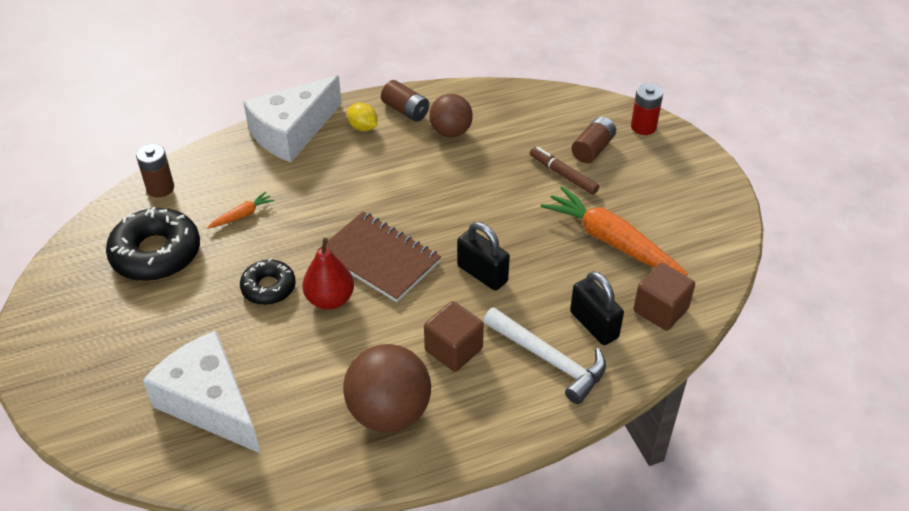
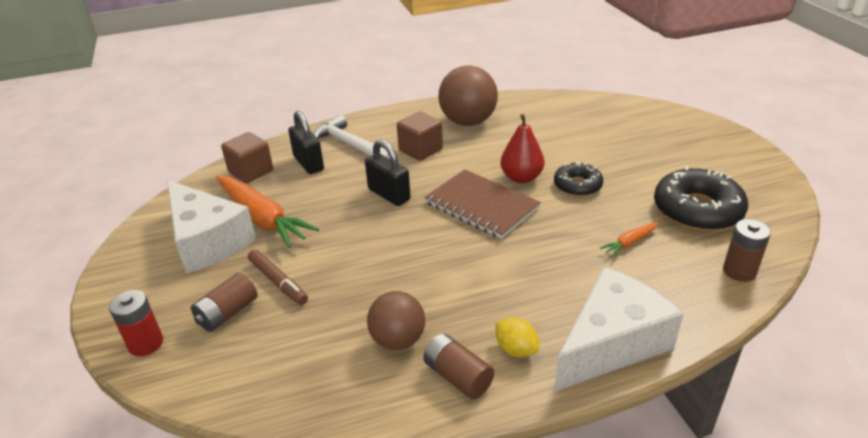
camera: 175 degrees left, 10 degrees down
(210, 403) = (593, 125): white cheese -> white cheese (207, 240)

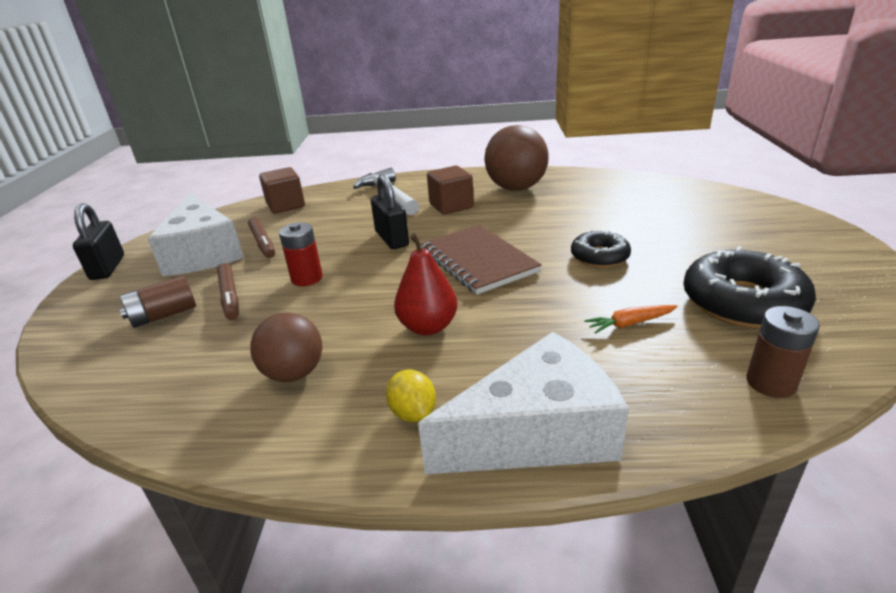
camera: 20 degrees right, 5 degrees down
(146, 343) = (77, 327): red battery -> red battery (307, 278)
(262, 218) = (263, 242): orange carrot -> brown marker
(308, 163) = (339, 205): black padlock -> black padlock (108, 267)
(458, 377) = (326, 427): brown battery -> none
(521, 178) = (539, 242): red pear -> red pear (428, 327)

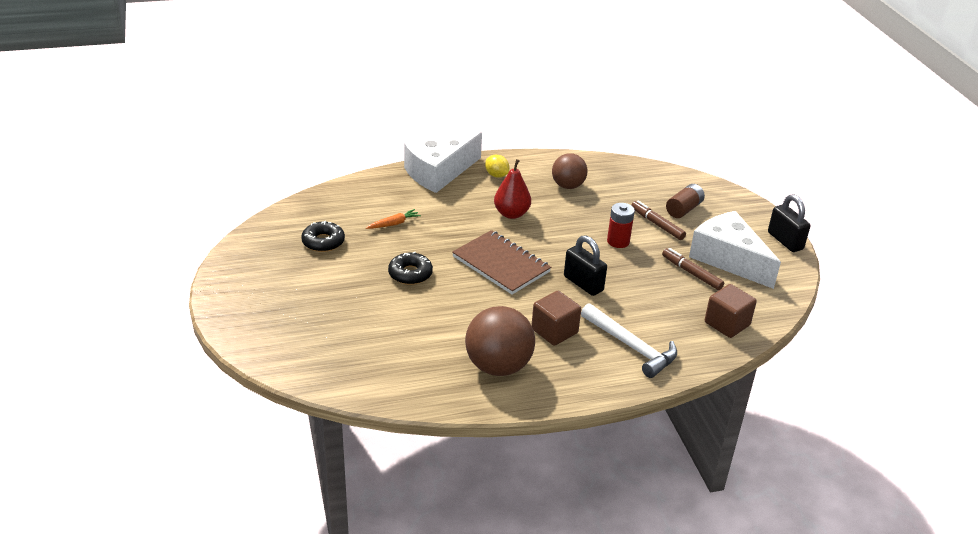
camera: 160 degrees right, 5 degrees up
(742, 302) = (323, 242): black donut -> black donut, size x0.59
(770, 383) = (330, 199): brown battery -> none

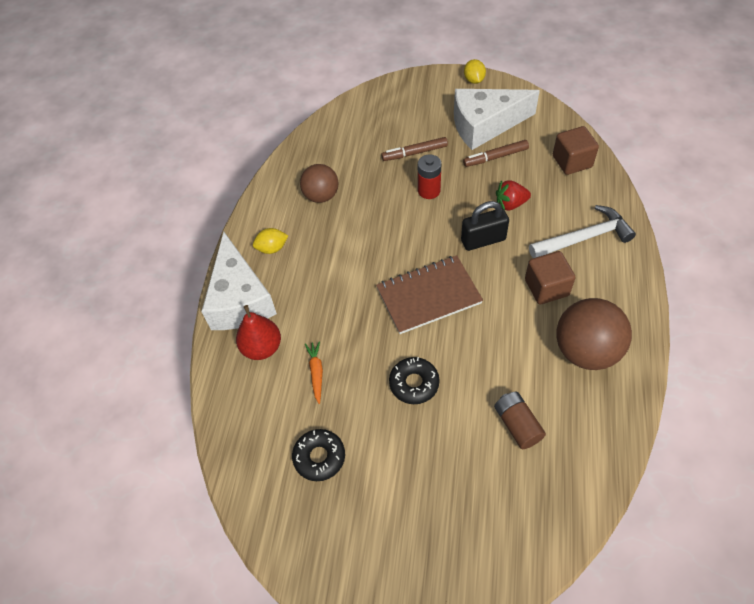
camera: 60 degrees left, 20 degrees up
(511, 214) = (347, 258): red pear -> red pear (262, 348)
(639, 292) = (510, 204): none -> red strawberry
(684, 209) = (400, 126): brown battery -> brown battery (517, 425)
(785, 241) = (474, 80): black padlock -> yellow lemon

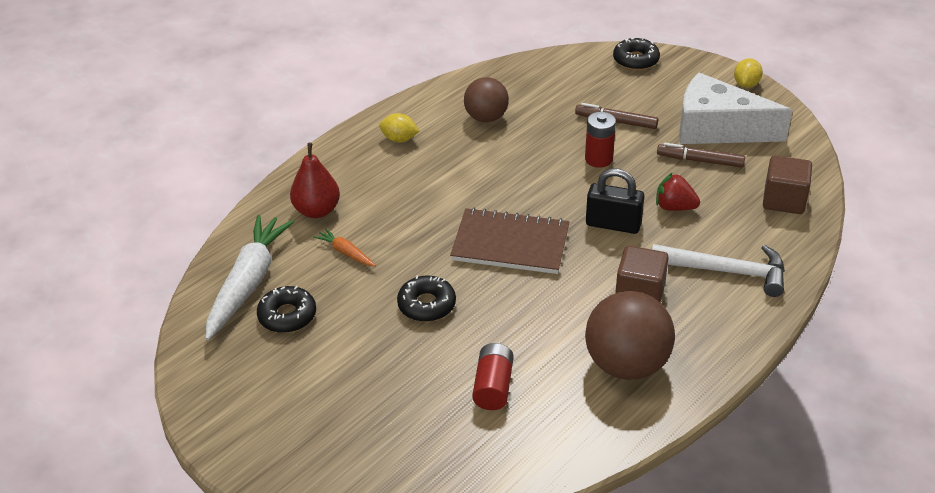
camera: 30 degrees right, 15 degrees down
(240, 299) = (333, 165): white cheese -> none
(263, 446) = (248, 283): none -> white carrot
(316, 373) = (346, 252): orange carrot -> orange carrot turned 75 degrees counterclockwise
(385, 95) = (635, 60): none -> black donut
(517, 425) = (493, 387): brown battery -> red battery

